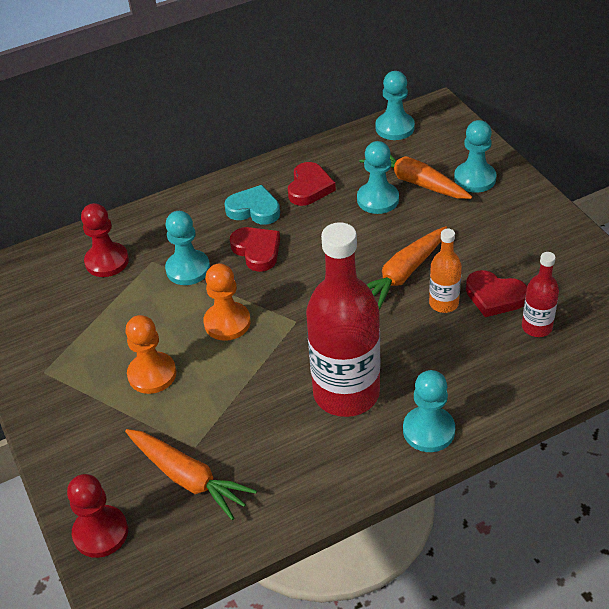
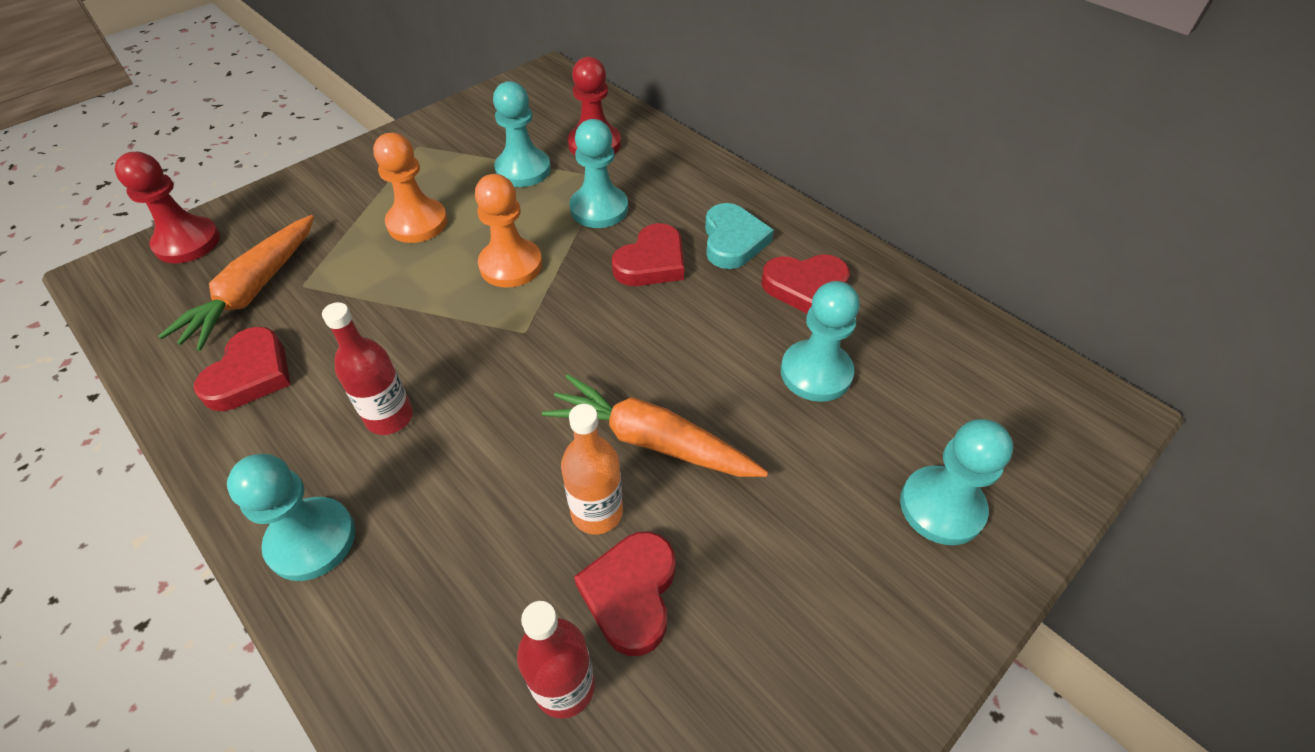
camera: 70 degrees right, 5 degrees up
(280, 472) = (250, 374): none -> red heart
(346, 393) = (389, 417): red bottle -> red bottle, size x0.47
(394, 128) = (1009, 360): turquoise pawn -> turquoise pawn (523, 170)
(415, 182) = (885, 415): orange carrot -> none

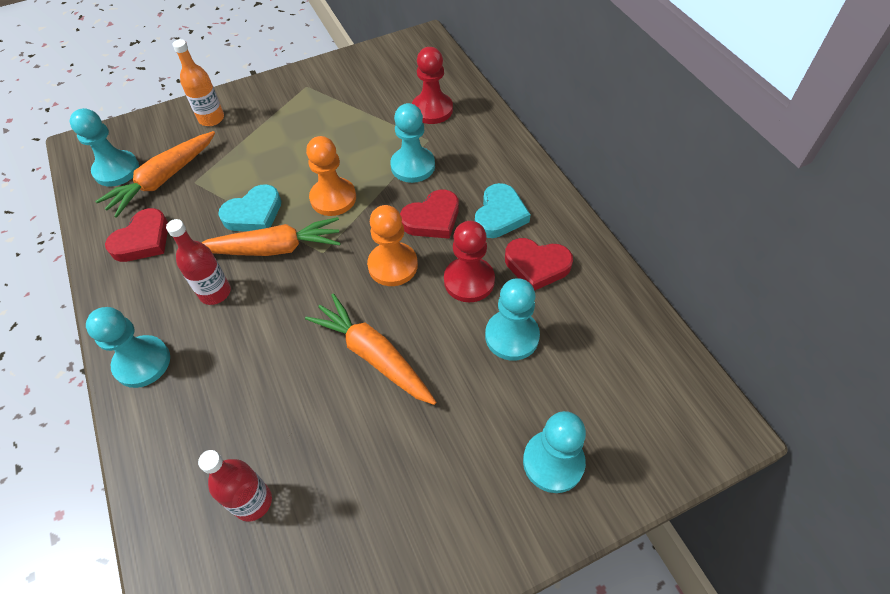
camera: 20 degrees right, 5 degrees up
(187, 242) = (135, 133): red pawn -> red pawn (469, 281)
(407, 306) = (254, 213): none -> turquoise heart
(417, 223) = (283, 150): orange pawn -> orange pawn (393, 265)
(454, 342) = (274, 248): none -> orange carrot
(523, 170) = (371, 121): turquoise pawn -> turquoise pawn (116, 170)
(597, 512) = (317, 395): orange bottle -> orange bottle (211, 118)
(631, 594) = (316, 456): red heart -> none

